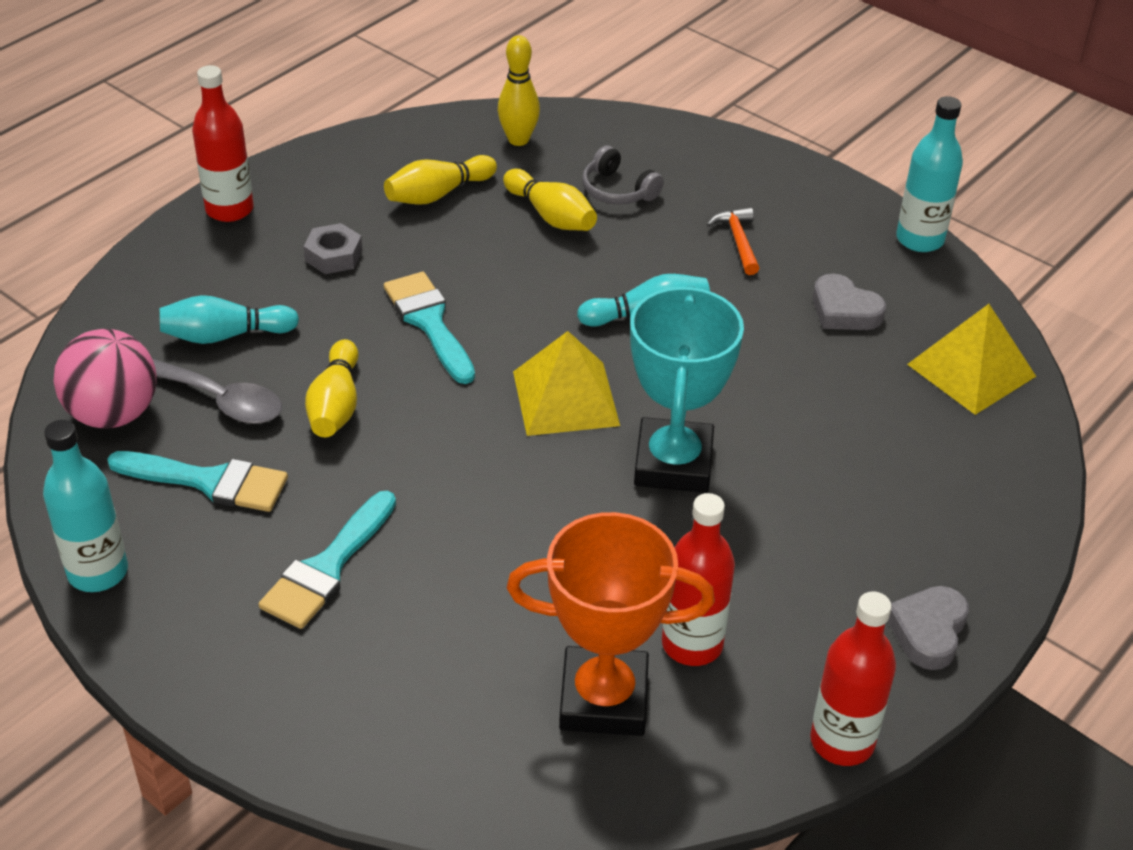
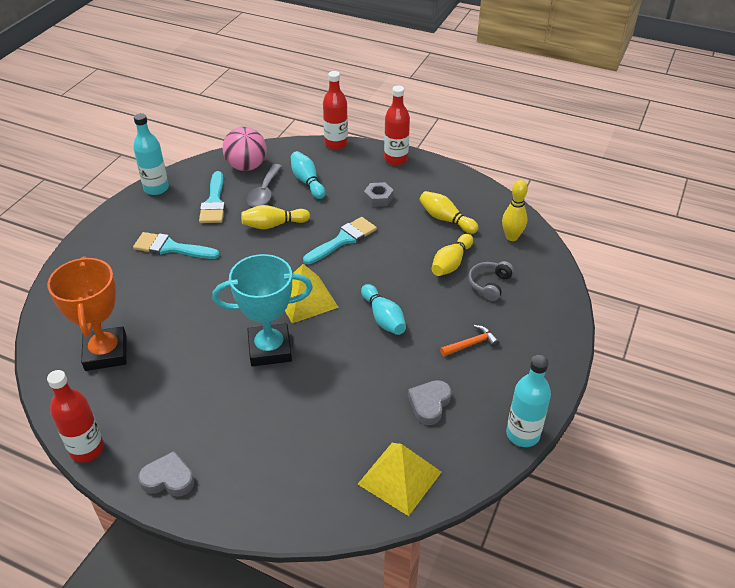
camera: 75 degrees right, 0 degrees up
(692, 644) = (144, 379): red bottle -> red bottle (336, 144)

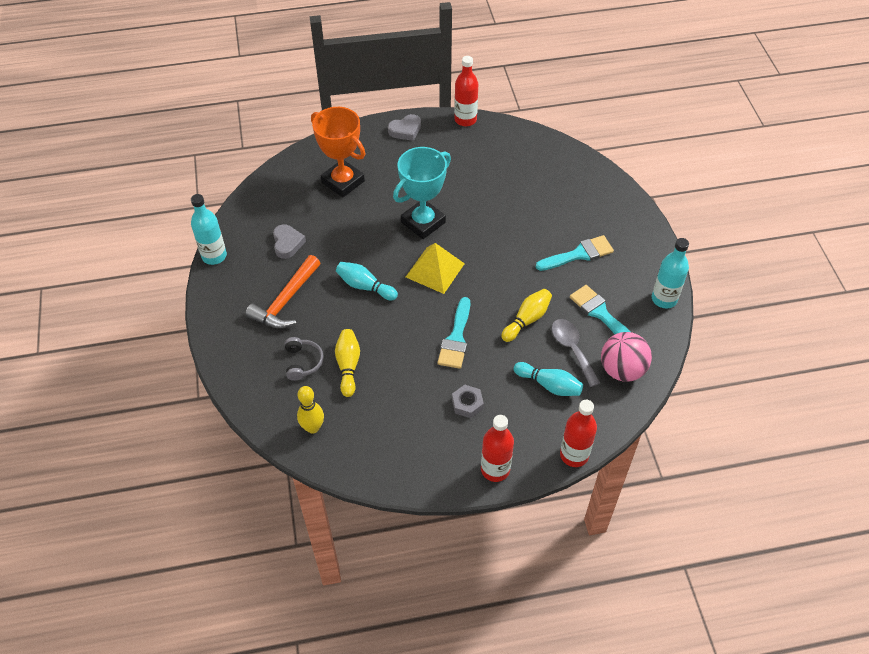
camera: 145 degrees right, 10 degrees up
(106, 353) = (523, 166): orange trophy -> orange trophy (343, 182)
(399, 478) = (276, 194): yellow pyramid -> none
(446, 219) = (386, 414): yellow bowling pin -> none
(471, 344) = (285, 301): orange hammer -> orange hammer, size x1.86

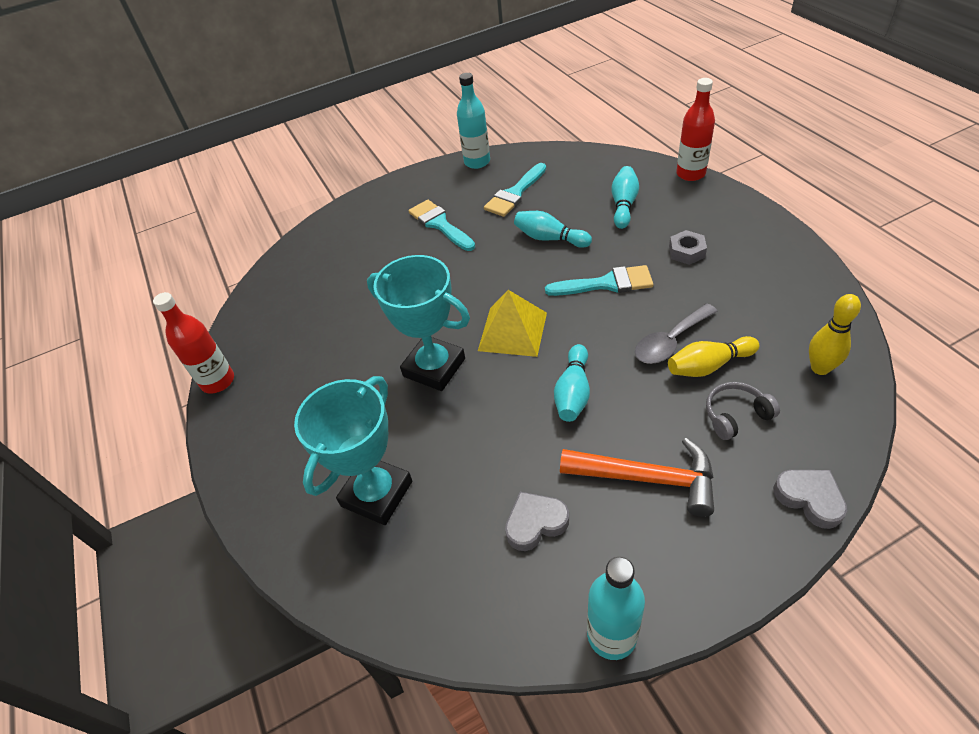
camera: 100 degrees left, 5 degrees down
(343, 182) = (377, 493): orange trophy -> turquoise trophy
(405, 130) = (245, 447): grey heart -> grey heart (809, 498)
(495, 469) = (746, 214): red bottle -> none
(527, 320) = (550, 238): yellow bowling pin -> turquoise bowling pin
(572, 349) = (570, 201): grey spoon -> grey spoon (670, 342)
(622, 370) = (576, 168): pink ball -> none

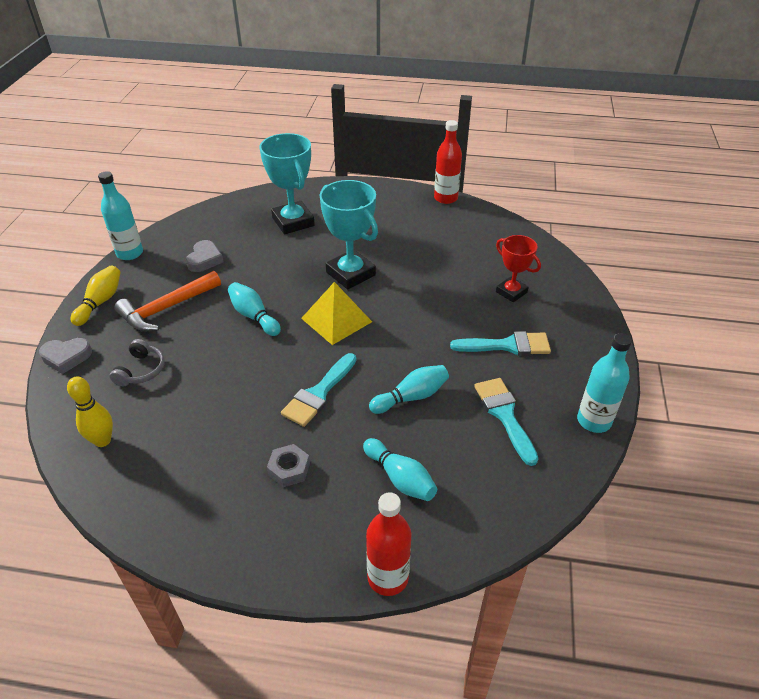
camera: 120 degrees right, 5 degrees down
(365, 253) = (511, 292): none -> red trophy
(434, 367) = (350, 274): turquoise trophy -> turquoise trophy turned 75 degrees clockwise
(670, 342) = (226, 385): grey spoon -> none
(708, 366) = (184, 388): yellow bowling pin -> yellow bowling pin (100, 302)

